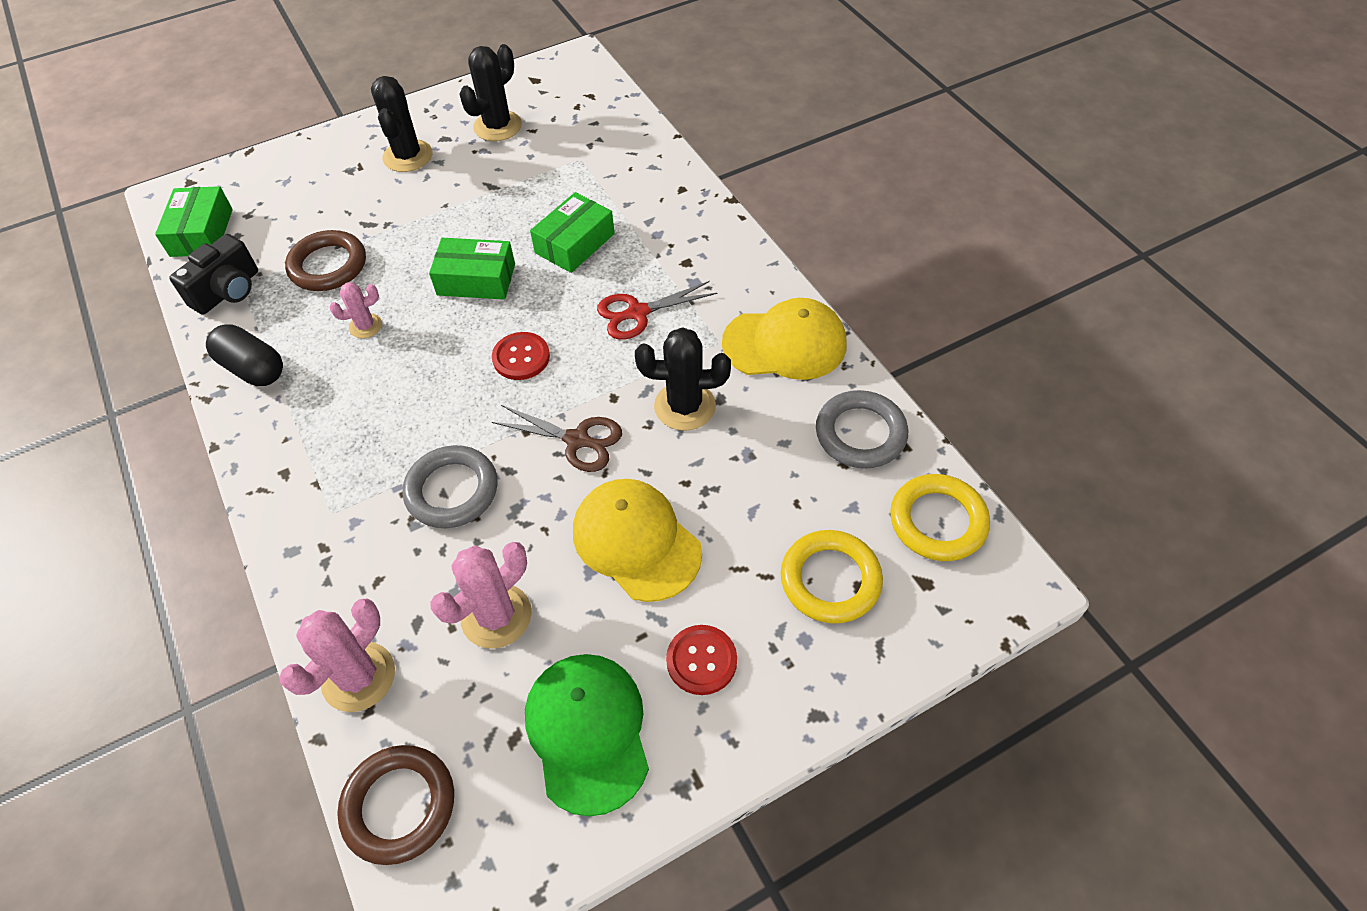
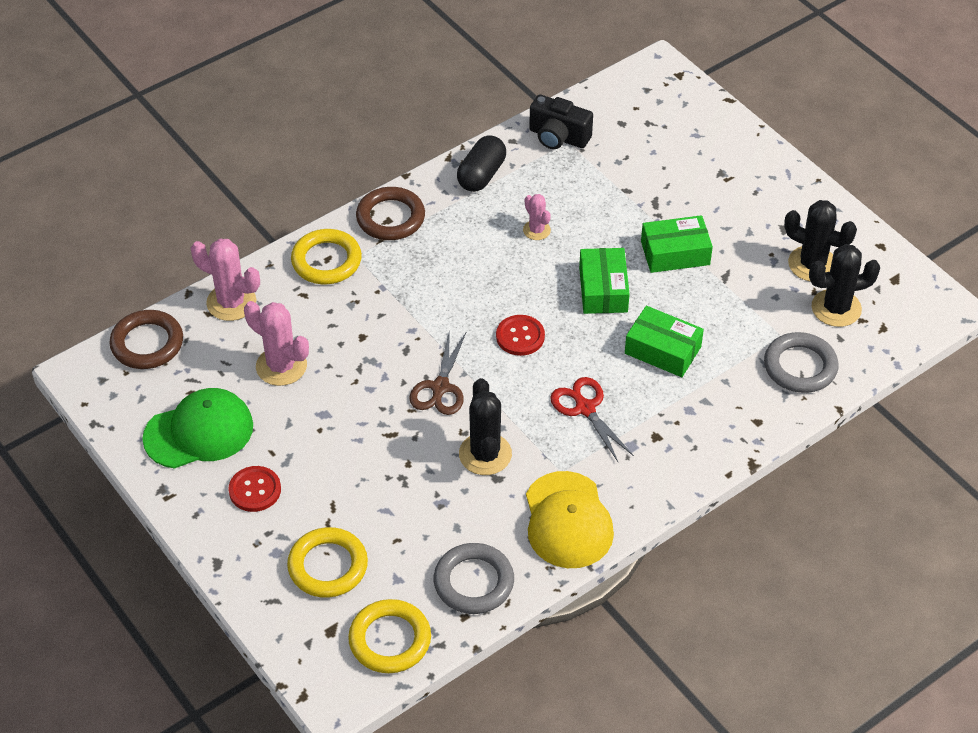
camera: 80 degrees right, 5 degrees down
(201, 232) = (620, 101): green box -> green box (675, 253)
(327, 548) = (326, 261): none -> yellow ring
(328, 265) = (599, 190): brown ring -> brown ring (390, 218)
(408, 156) = (750, 208): black cactus -> black cactus (836, 308)
(452, 490) = (383, 319): grey ring -> grey ring (800, 366)
(636, 541) = (350, 438): yellow cap -> none

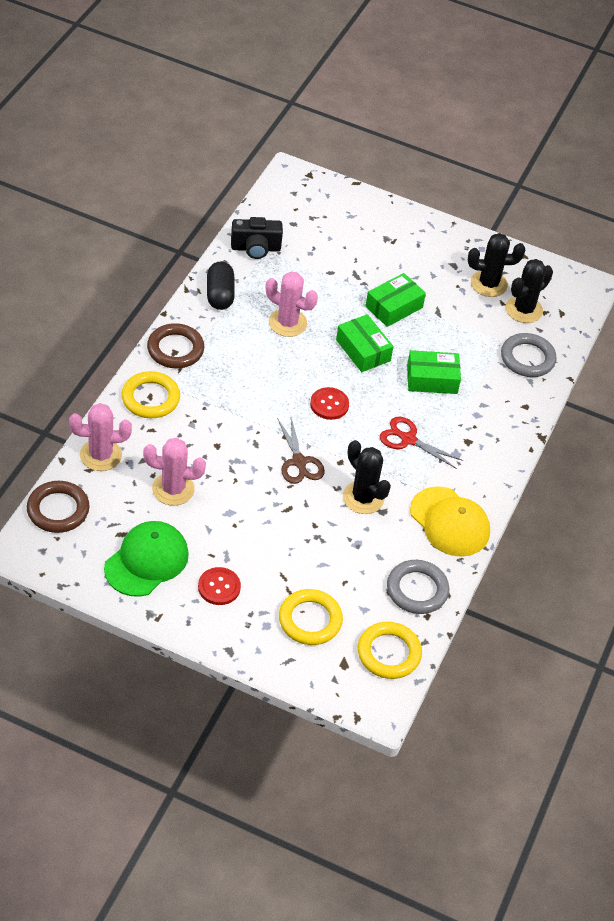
camera: 35 degrees left, 0 degrees up
(536, 230) = (287, 323): pink cactus -> pink cactus, size x1.74

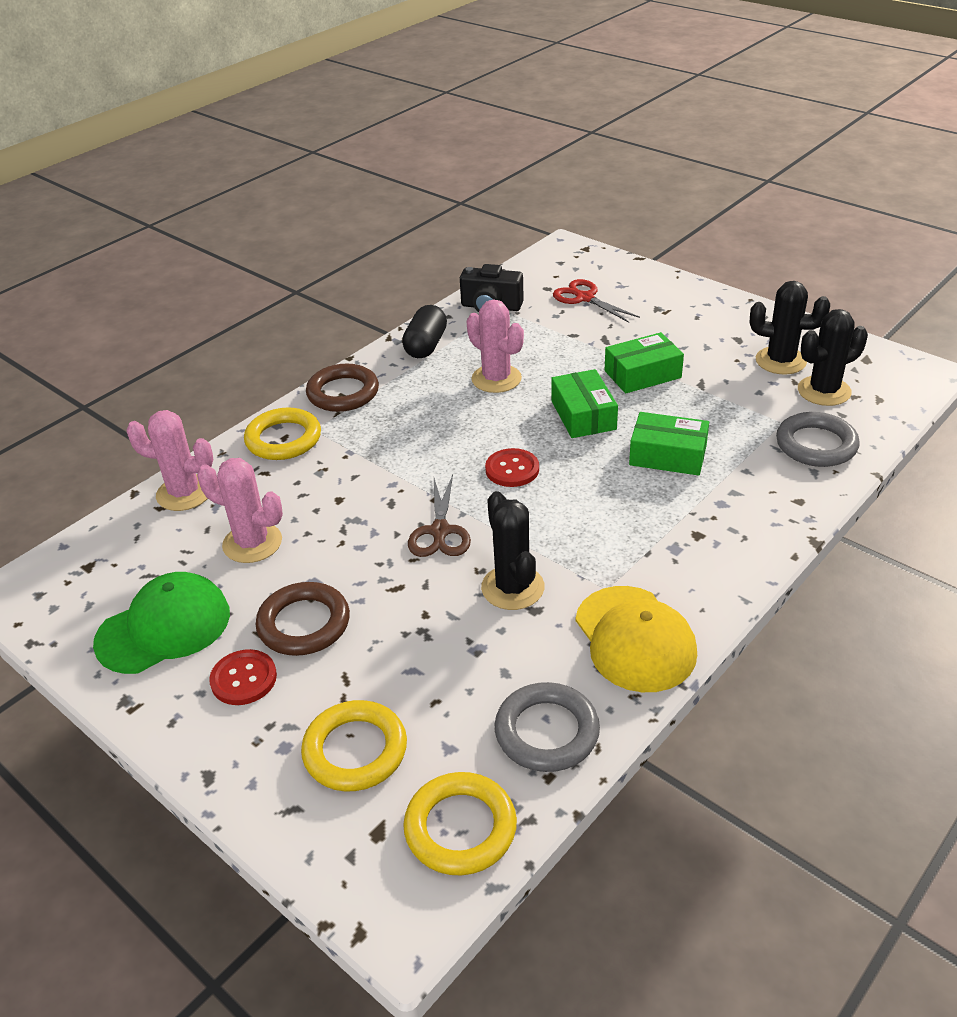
camera: 25 degrees right, 10 degrees down
(58, 510) = (91, 548): brown ring -> brown ring (304, 624)
(408, 439) = (608, 522): red scissors -> red scissors (584, 298)

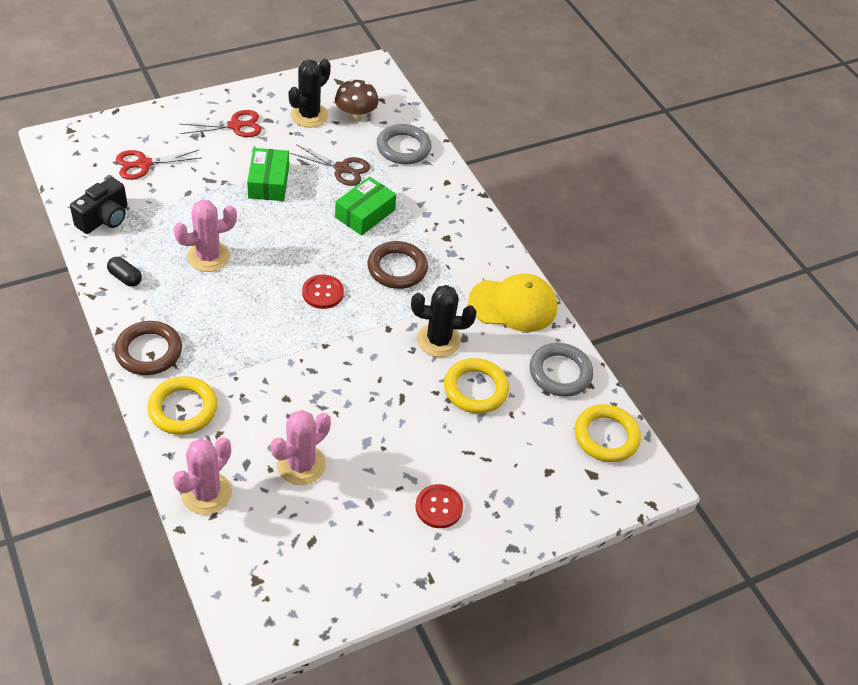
camera: 75 degrees left, 10 degrees up
(164, 628) = (360, 543): green cap -> none
(304, 624) = (406, 459): brown ring -> brown ring (397, 268)
(355, 750) = (529, 466): yellow ring -> yellow ring (475, 389)
(426, 345) = (125, 278): black capsule -> black capsule, size x0.63
(440, 532) = (361, 355): brown scissors -> brown scissors (342, 169)
(583, 415) = (291, 232): green box -> none
(703, 324) = (235, 126): none -> red scissors
(824, 391) = (355, 116): black cactus -> brown mushroom

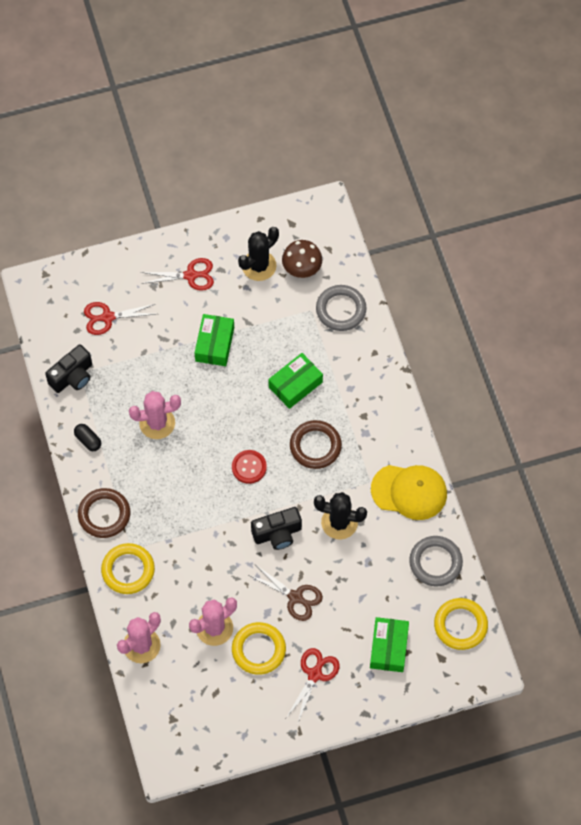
camera: 15 degrees right, 15 degrees up
(342, 169) = (281, 332): brown scissors -> brown scissors (295, 597)
(366, 357) = (277, 534): none -> black camera
(439, 507) = (315, 674): red button -> red scissors
(475, 389) = (362, 572): yellow ring -> yellow ring (258, 650)
(525, 468) = (389, 648): none -> green box

